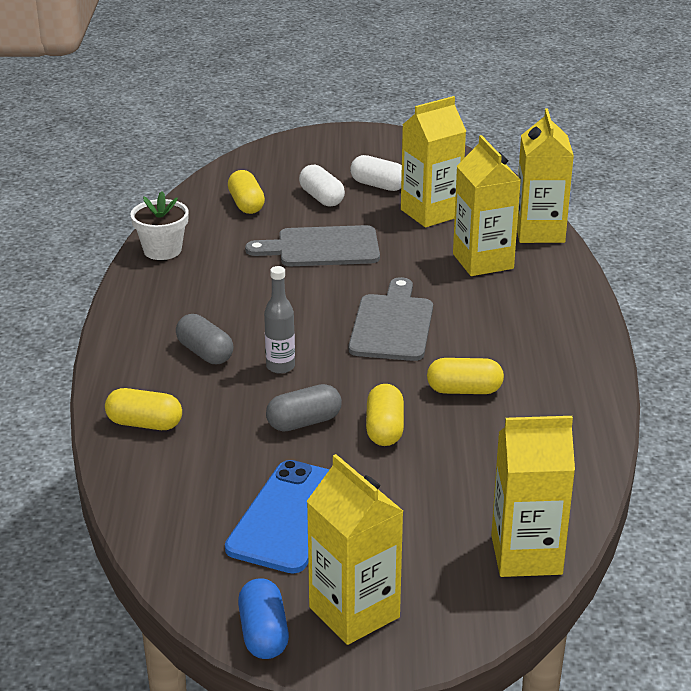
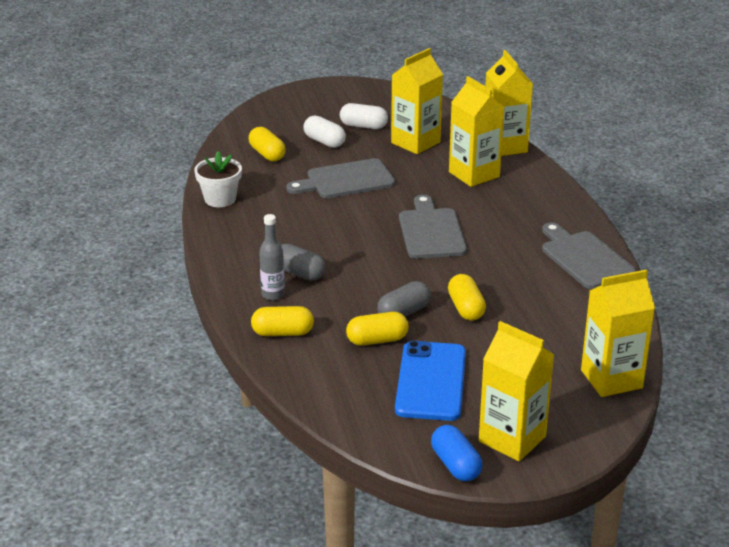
camera: 15 degrees left, 0 degrees up
(280, 366) = (363, 275): grey bottle -> grey bottle (273, 295)
(464, 390) = (509, 271): yellow capsule -> yellow capsule (377, 340)
(570, 388) = (584, 258): none -> grey cutting board

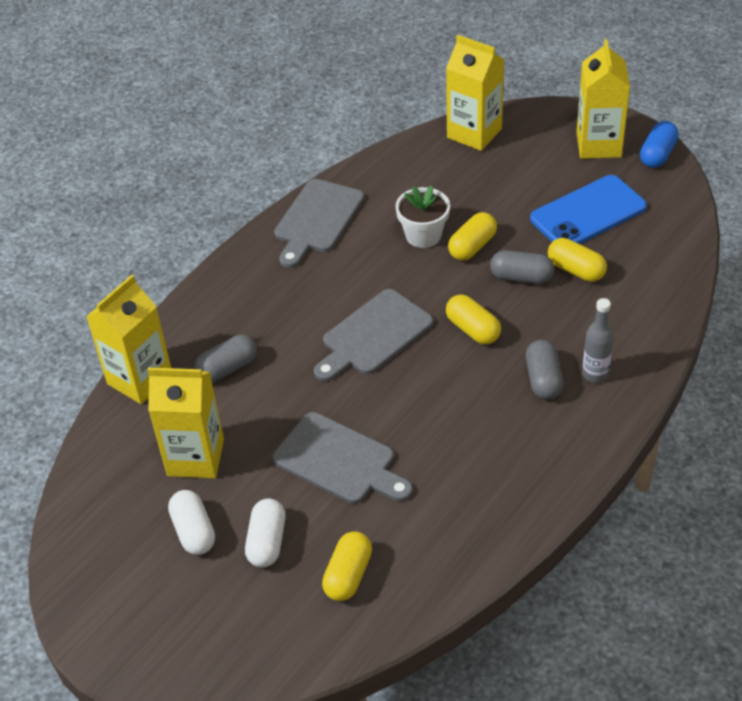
camera: 125 degrees left, 15 degrees up
(220, 199) = (487, 541): white flower pot -> white flower pot (423, 235)
(282, 333) = (636, 330): yellow capsule -> yellow capsule (473, 329)
(474, 174) = (228, 368): yellow carton -> grey capsule

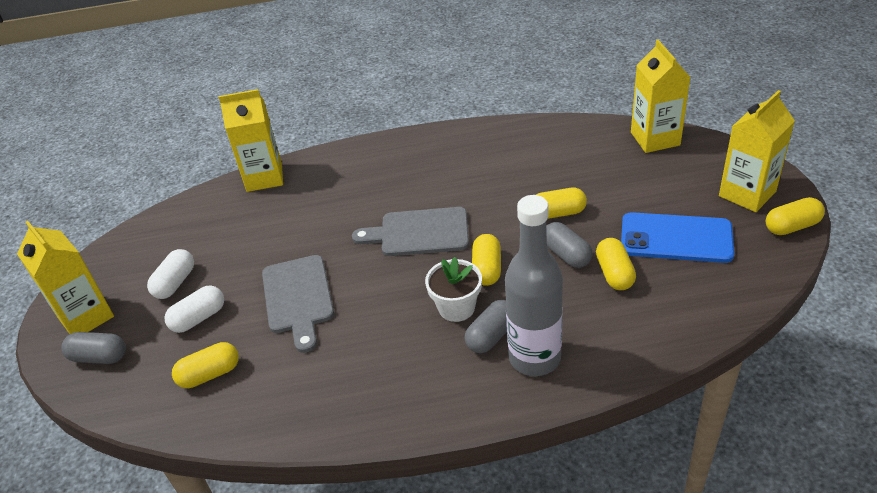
camera: 45 degrees right, 5 degrees down
(195, 457) = (232, 240): yellow carton -> yellow carton (86, 317)
(228, 368) = (314, 200): grey capsule -> grey capsule (99, 357)
(317, 220) = (477, 141): grey cutting board -> none
(423, 235) = (533, 187): white flower pot -> white flower pot (456, 307)
(595, 373) = (534, 358): grey bottle -> grey bottle, size x1.97
(657, 154) = (792, 226): blue capsule -> yellow capsule

